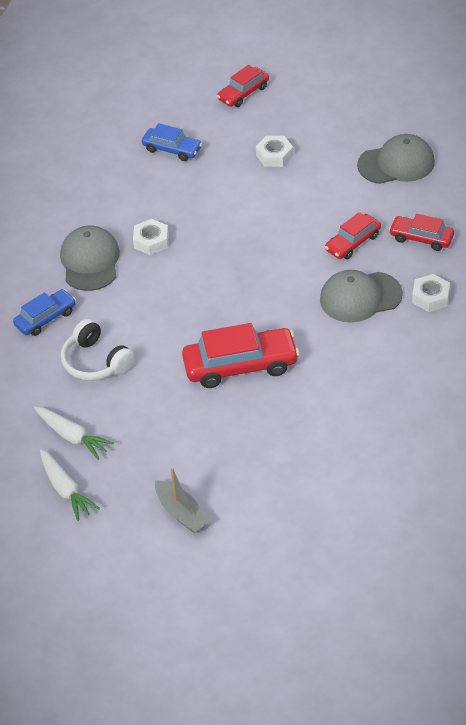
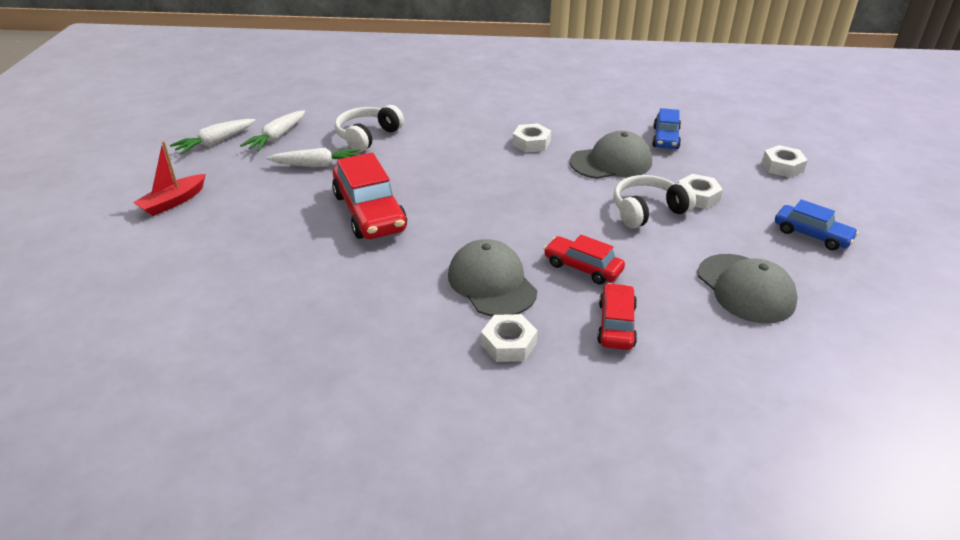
camera: 75 degrees right, 10 degrees down
(45, 318) = (417, 108): blue car -> blue car (812, 235)
(90, 261) = (493, 118): grey cap -> grey cap (611, 162)
(143, 403) = (317, 165): none -> white carrot
(182, 513) = (173, 202): grey boat -> red boat
(243, 93) = (782, 166): red car -> white nut
(286, 189) = (647, 211): none -> white headphones

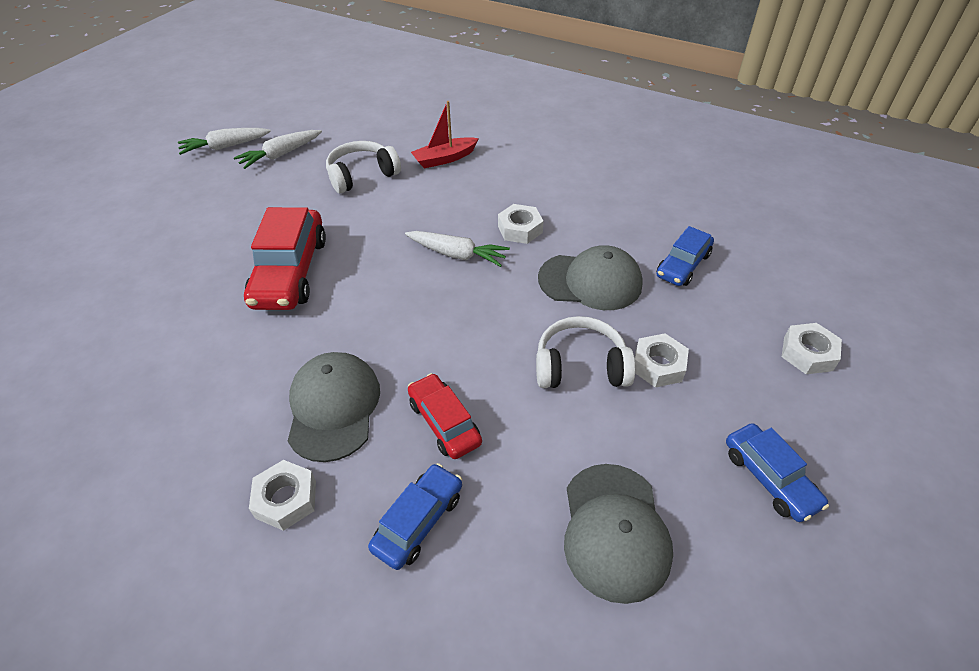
camera: 25 degrees right, 10 degrees up
(173, 202) = (138, 206): red boat -> red boat (444, 159)
(317, 165) = (289, 198): white carrot -> white carrot (457, 254)
(616, 324) = (418, 521): red car -> blue car

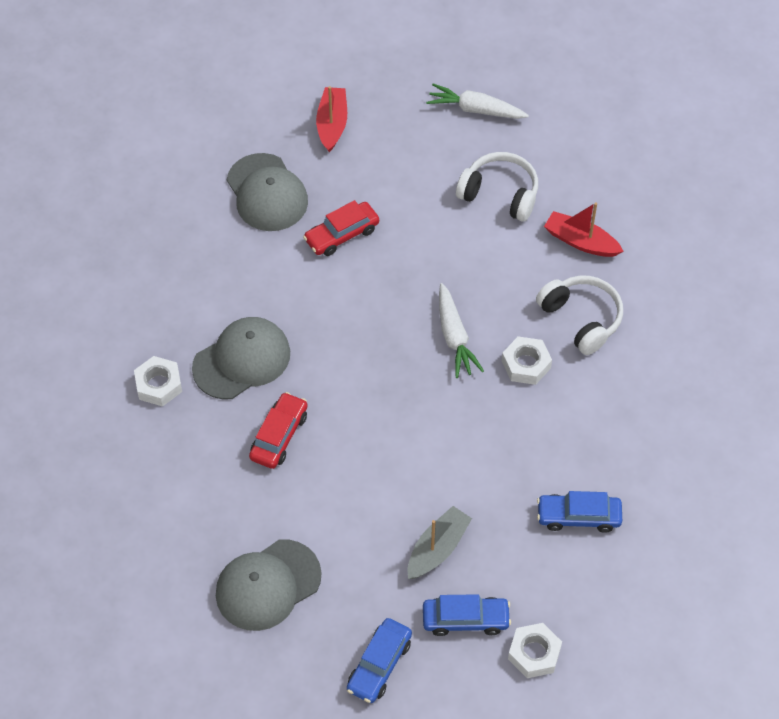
camera: 55 degrees right, 10 degrees up
(187, 227) = (332, 124): none -> red boat
(225, 147) = (450, 59): white carrot -> none
(290, 272) = (341, 234): red car -> red car, size x0.59
(418, 521) = (196, 469): blue car -> blue car (465, 619)
(580, 366) = (396, 495): white headphones -> white headphones (581, 319)
(590, 281) = (499, 454): grey cap -> grey cap (267, 193)
(658, 365) = (437, 548): white nut -> grey boat

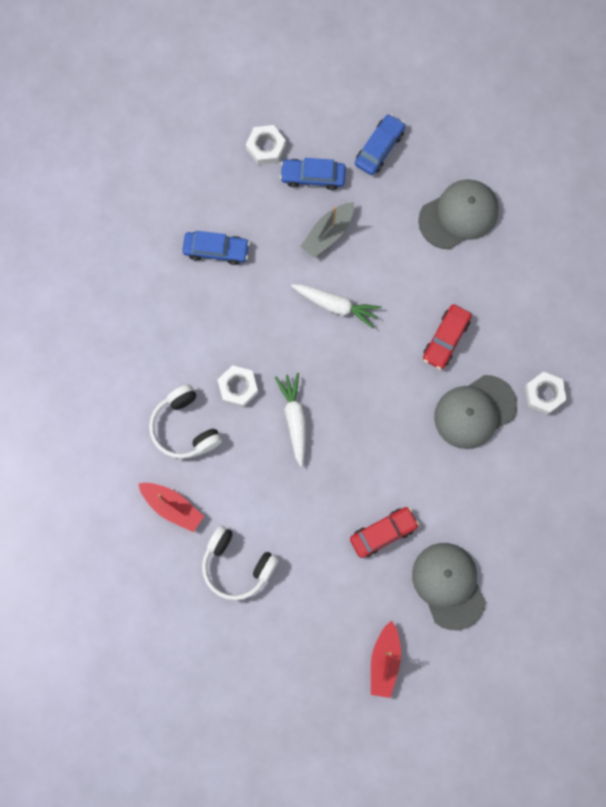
camera: 175 degrees left, 20 degrees up
(475, 109) = (247, 667): white carrot -> white carrot (336, 305)

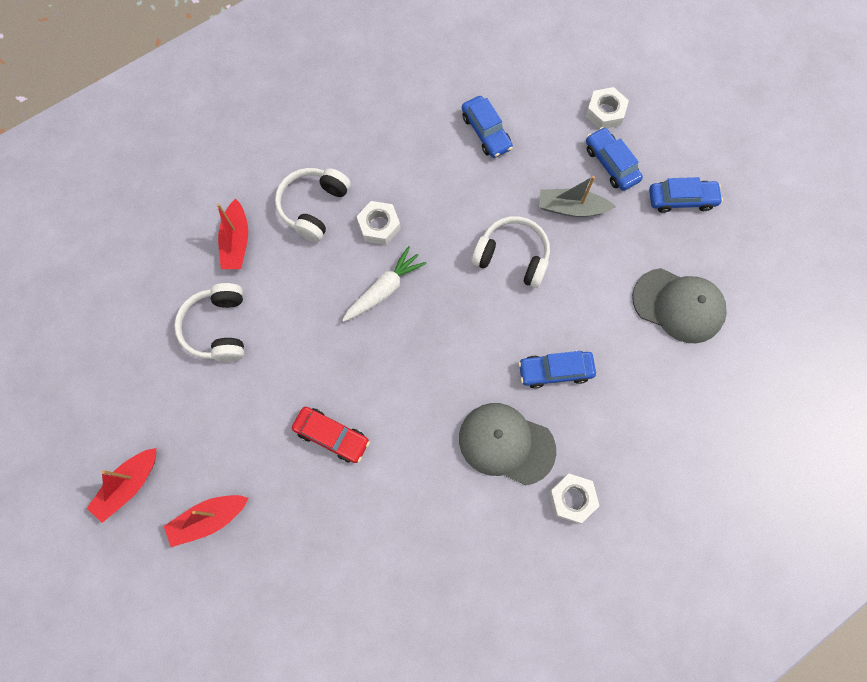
camera: 55 degrees right, 5 degrees down
(318, 706) = (129, 485): none -> red boat
(336, 305) = (512, 257): white carrot -> white headphones
(446, 339) = (555, 371): red car -> blue car
(448, 585) = (321, 531): grey cap -> none

